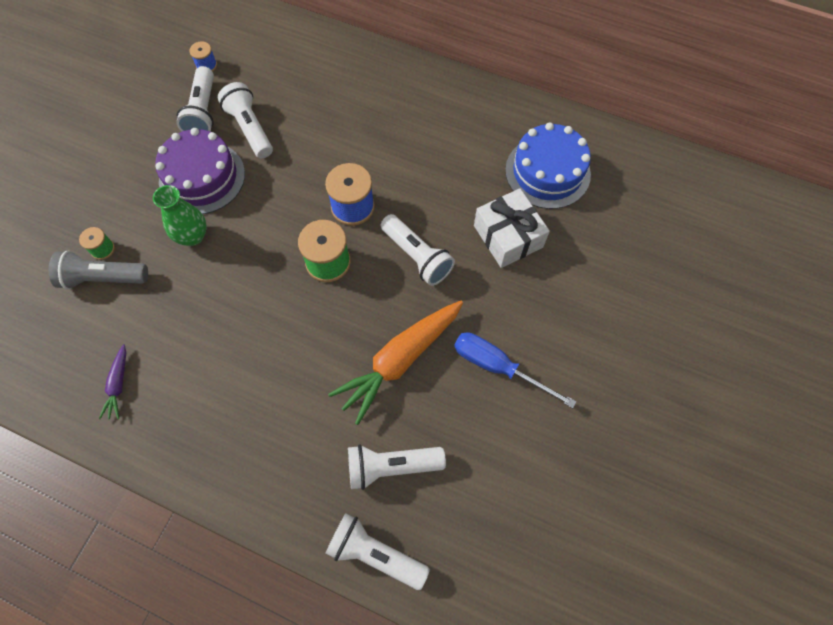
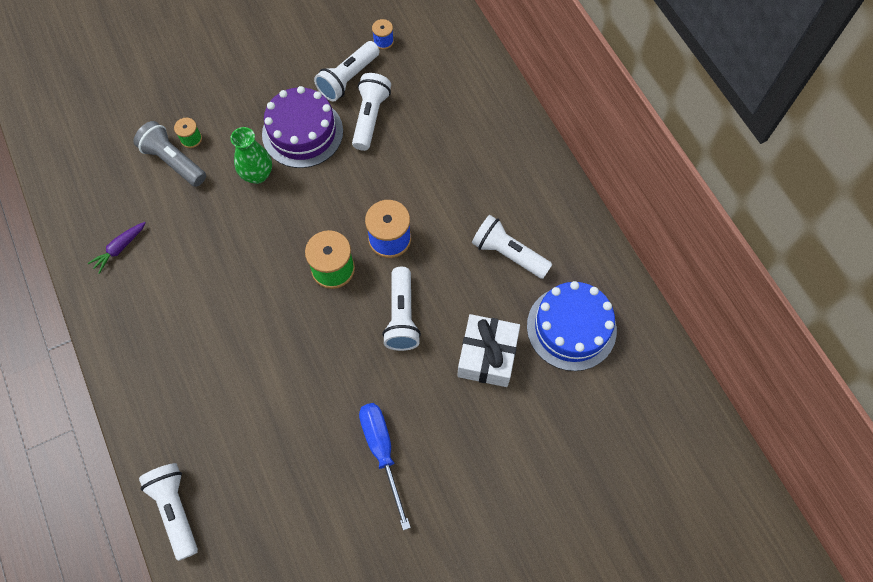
camera: 40 degrees right, 0 degrees up
(391, 466) = (240, 459): white flashlight -> white flashlight (508, 254)
(399, 361) = (316, 386): orange carrot -> none

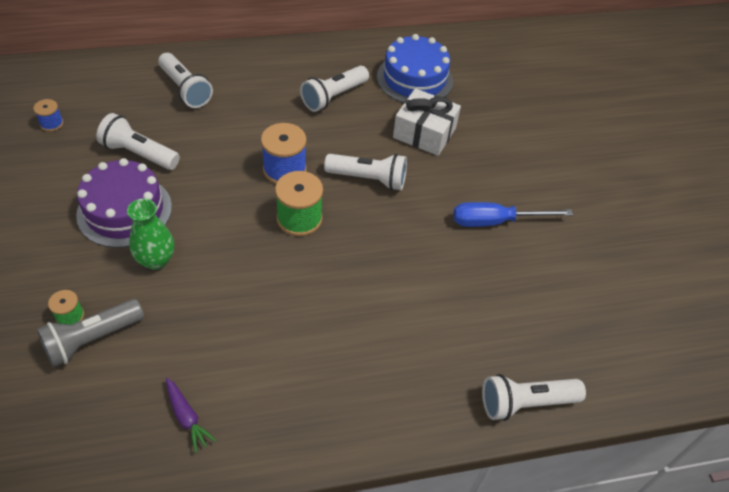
camera: 80 degrees left, 15 degrees down
(348, 79) = (80, 160): white flashlight -> white flashlight (185, 89)

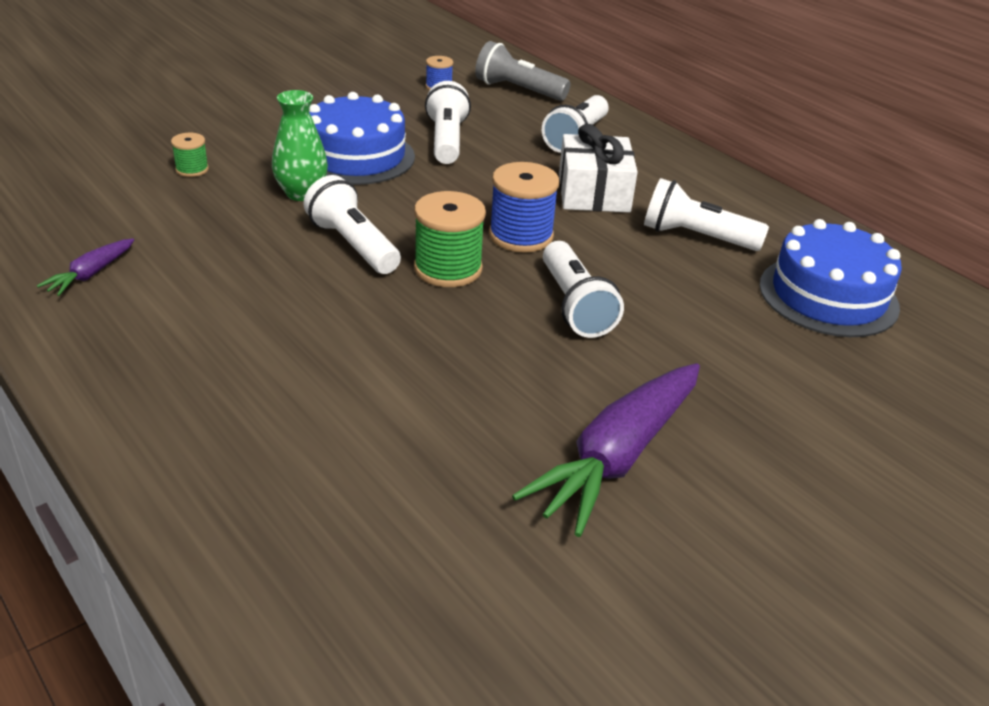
camera: 65 degrees right, 15 degrees down
(92, 339) = (168, 189): grey flashlight -> grey flashlight (518, 90)
(124, 211) = (356, 156): purple cake -> blue cake
(424, 133) = (726, 333): white gift -> white gift (594, 193)
(495, 221) = (617, 457): blue screwdriver -> purple carrot
(525, 403) = (250, 588): white flashlight -> white flashlight (353, 245)

